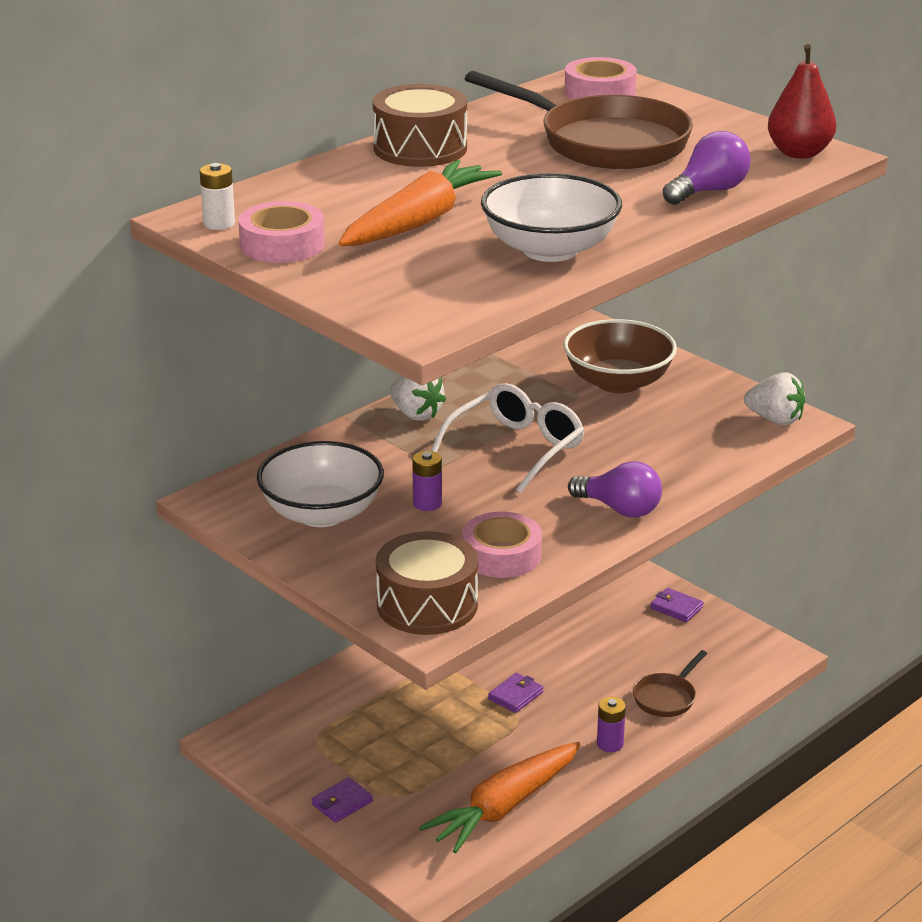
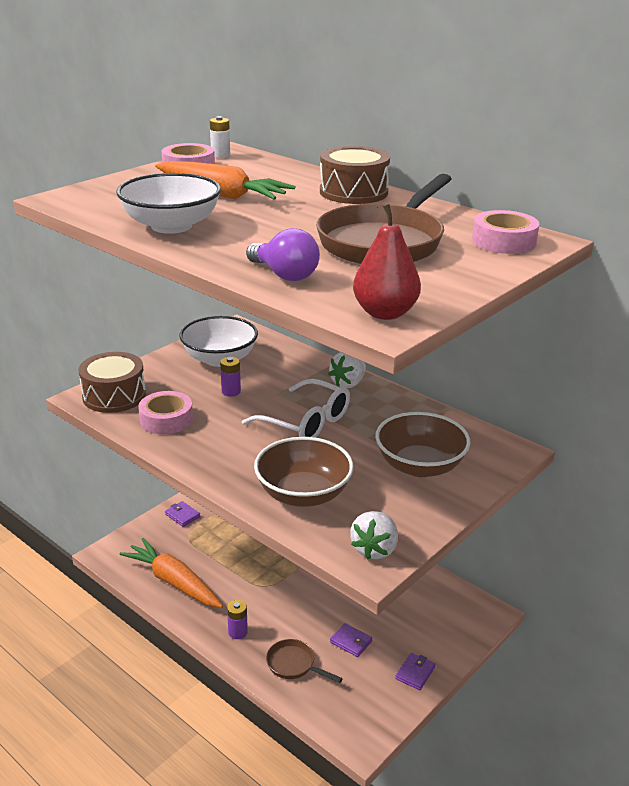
camera: 85 degrees right, 0 degrees up
(515, 696) = (290, 583): purple wallet -> purple wallet (351, 642)
(620, 509) = (223, 466): purple light bulb -> none
(678, 456) = (303, 494): none -> brown bowl

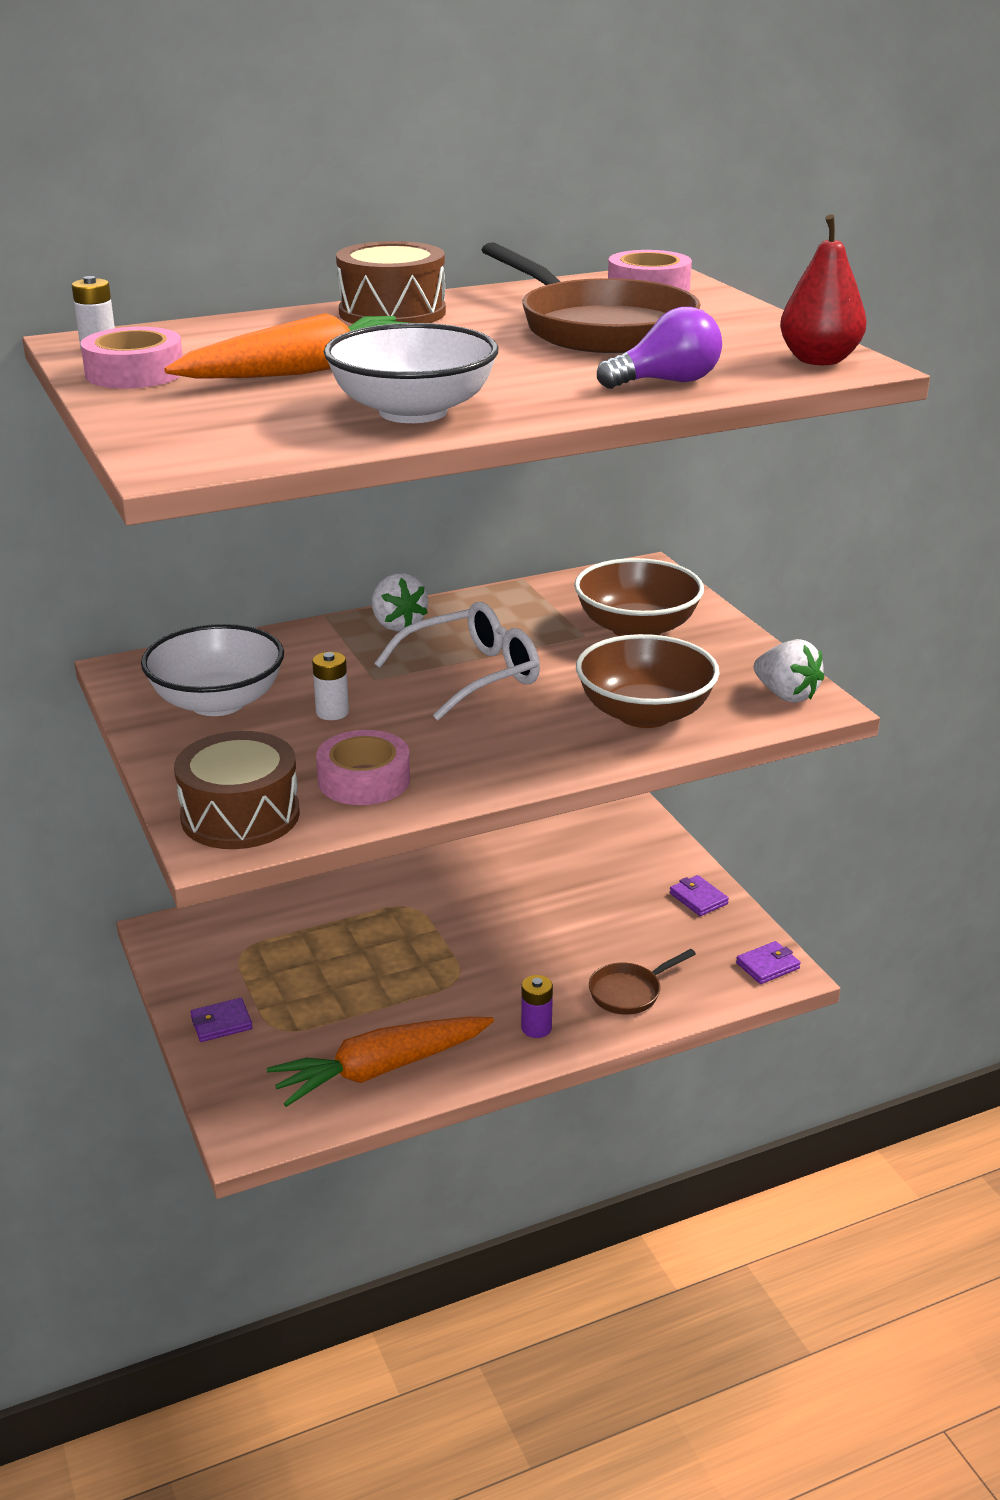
camera: 65 degrees left, 0 degrees up
(231, 392) = (332, 712): purple battery -> white battery
(351, 642) = (617, 932): purple wallet -> purple wallet (767, 966)

